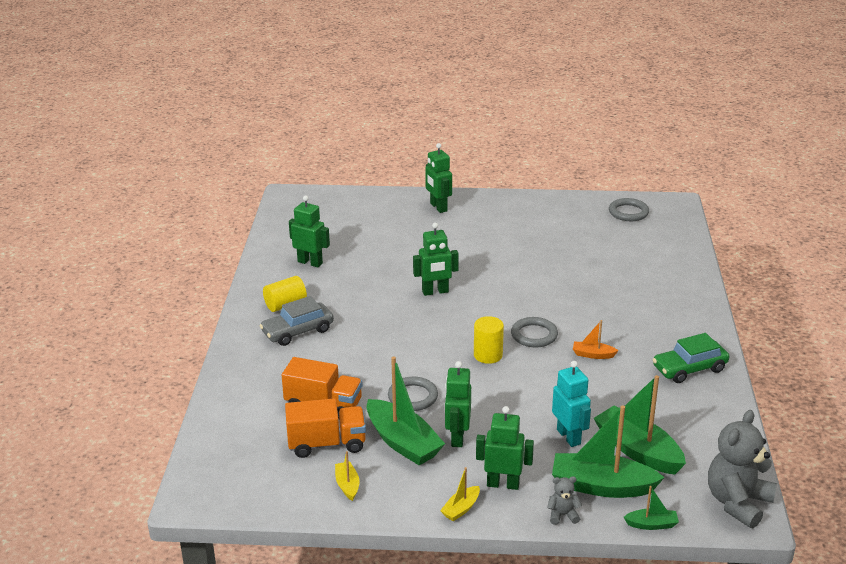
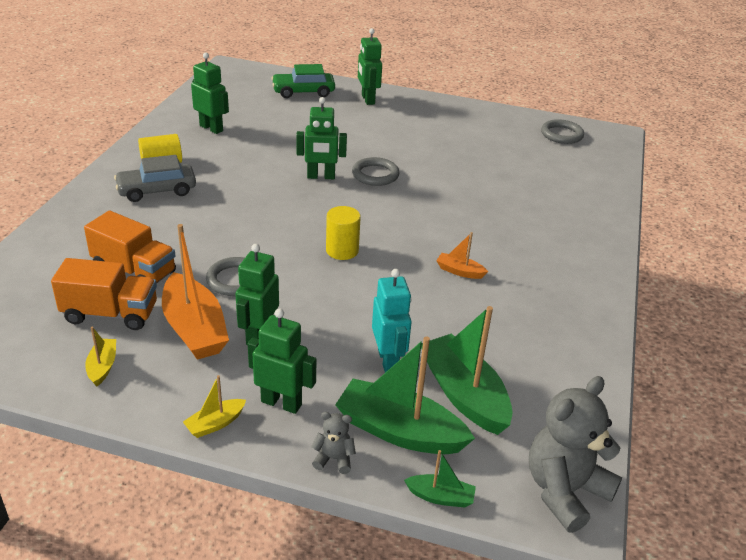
camera: 10 degrees right, 5 degrees up
(402, 442) = (194, 329): green boat -> orange boat
(534, 335) = (403, 238): grey ring -> grey ring (375, 175)
(689, 369) = (566, 308): green car -> green car (303, 92)

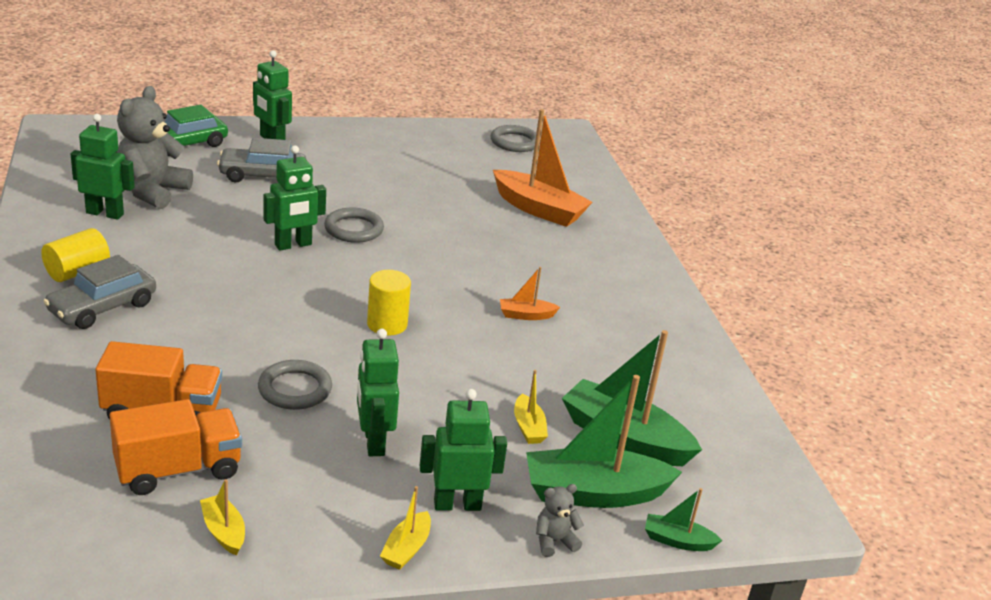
camera: 30 degrees left, 5 degrees down
(194, 329) = (295, 457): orange boat -> orange boat (538, 209)
(340, 123) = (262, 175): none -> grey car
(388, 360) = (528, 427): turquoise robot -> yellow boat
(440, 497) = (677, 541): green boat -> green boat turned 150 degrees counterclockwise
(564, 491) = (774, 497): grey teddy bear -> grey teddy bear (152, 192)

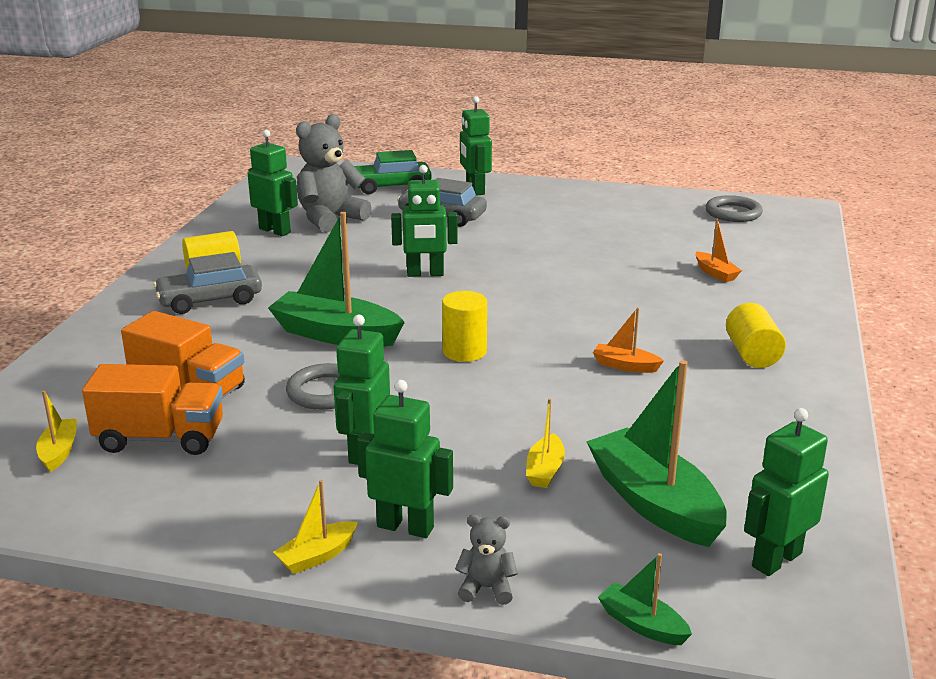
camera: 30 degrees right, 5 degrees down
(224, 531) = (155, 499): yellow boat -> yellow boat (59, 451)
(354, 229) = (496, 268): grey ring -> none
(538, 209) = (715, 273): orange boat -> orange boat, size x0.47
(594, 493) = (573, 550): green boat -> green boat (336, 334)
(612, 287) = (752, 354): none -> yellow cylinder
(731, 465) = (776, 559): none -> green robot

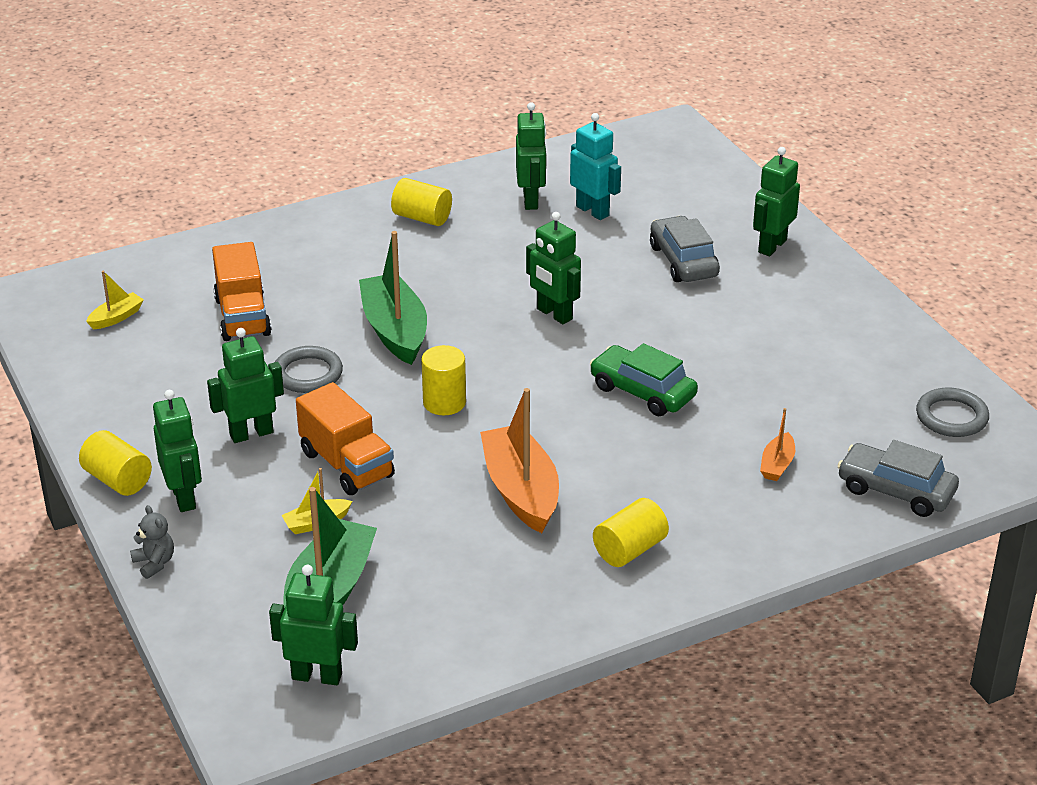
camera: 50 degrees right, 10 degrees up
(161, 438) = (173, 344): orange truck -> orange truck (347, 464)
(210, 300) = (374, 246): grey car -> grey car (895, 491)
(317, 556) = (118, 480): yellow boat -> yellow cylinder
(330, 219) = (593, 211): grey teddy bear -> turquoise robot
(390, 187) = (708, 200): green car -> green car (642, 392)
(625, 366) = (521, 491): orange boat -> orange boat, size x2.11
(642, 624) = (181, 644): green boat -> none

